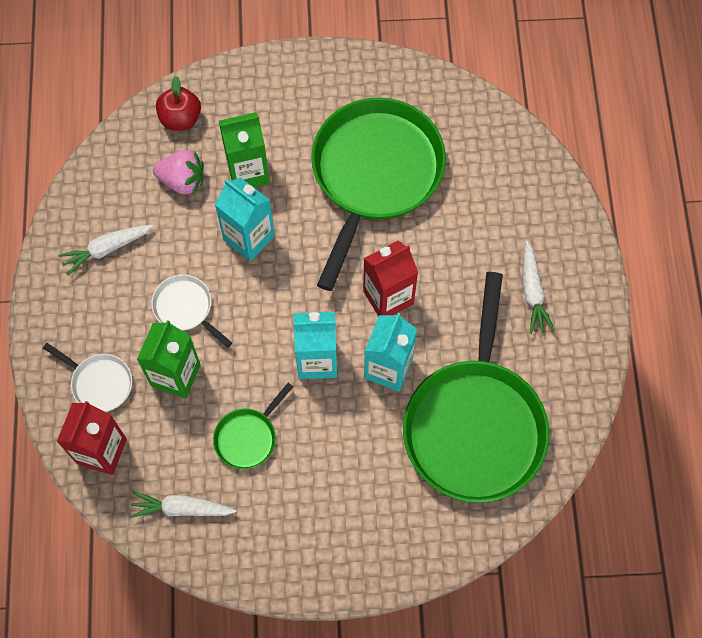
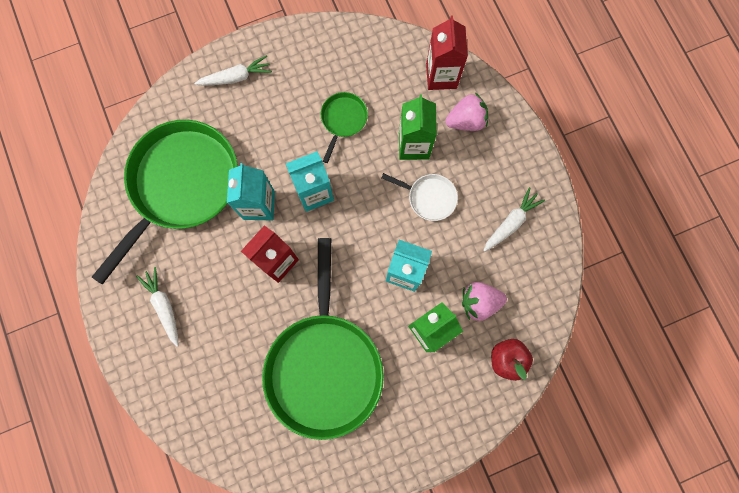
camera: 160 degrees right, 10 degrees up
(99, 383) = (466, 121): white pan -> pink strawberry
(181, 508) = (369, 58): white carrot -> white carrot (236, 77)
(475, 425) = (181, 185): green pan -> green pan turned 45 degrees clockwise

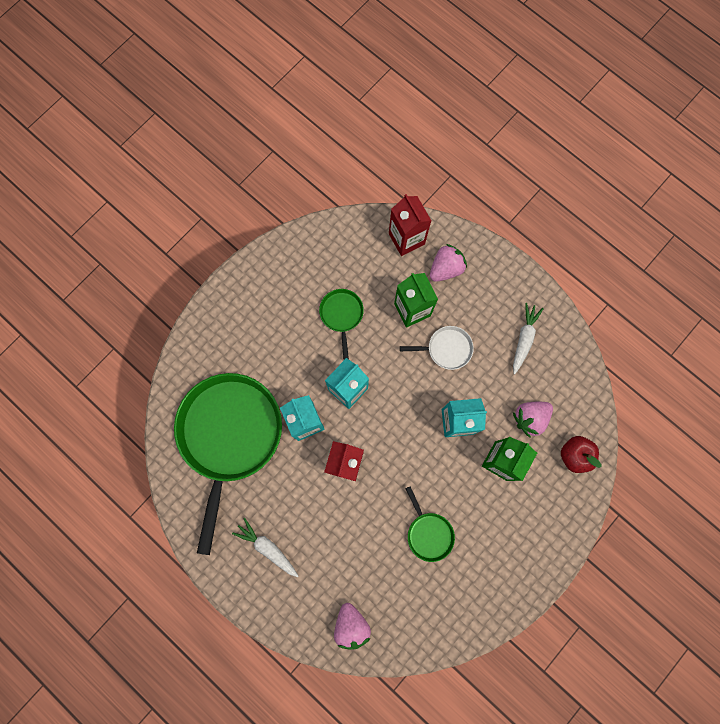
camera: 25 degrees left, 0 degrees up
(206, 417) = (351, 624): none -> pink strawberry
(236, 77) = (230, 319): white carrot -> none
(324, 366) = (428, 533): green pan -> green pan, size x0.43

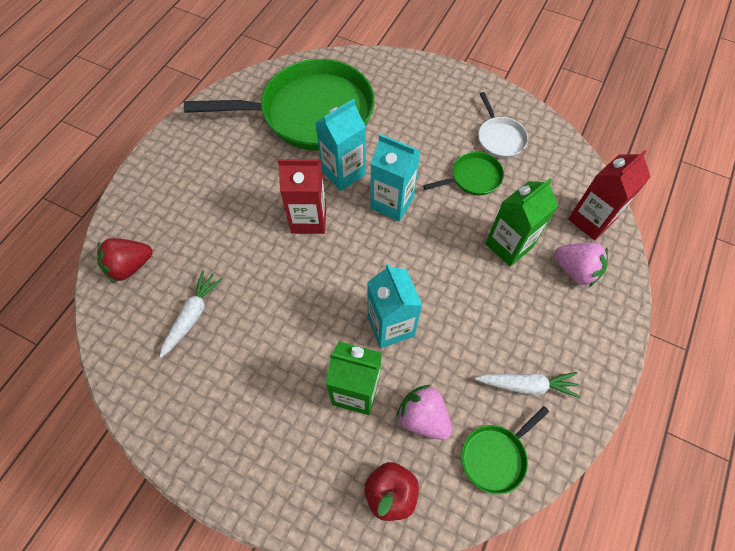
camera: 75 degrees right, 15 degrees down
(267, 548) = (203, 170): white carrot -> white carrot (192, 315)
(351, 624) = (130, 266): pink strawberry -> red strawberry
(428, 533) = (246, 324): green pan -> green pan (495, 456)
(446, 349) = (476, 293): white pan -> white pan (499, 138)

